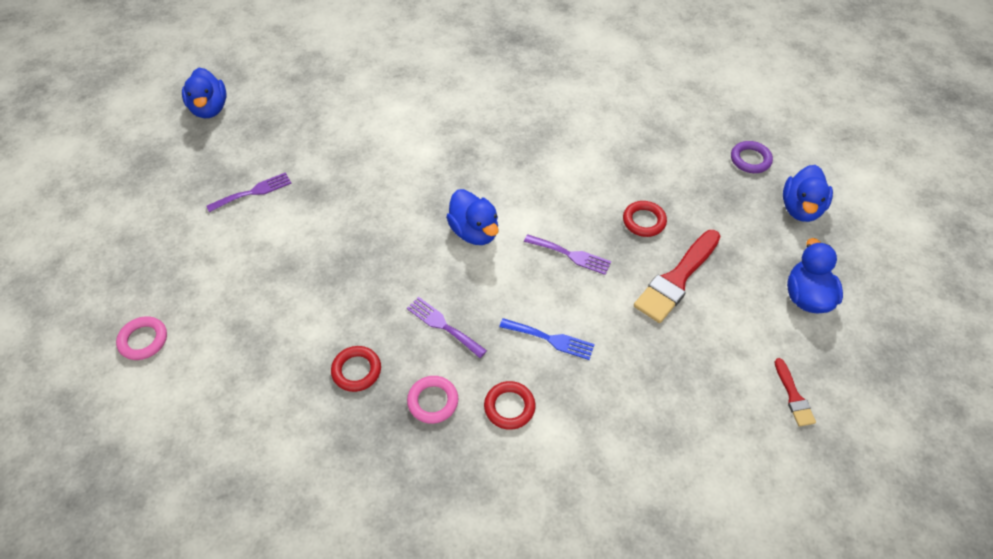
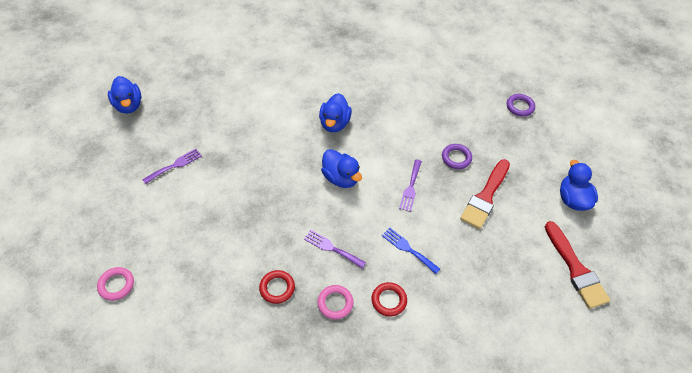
camera: 10 degrees left, 0 degrees up
(551, 339) = (408, 249): blue fork -> blue fork turned 150 degrees counterclockwise
(571, 255) = (411, 187): purple fork -> purple fork turned 90 degrees clockwise
(644, 221) = (456, 158): red ring -> purple ring
(793, 396) = (575, 269): red brush -> red brush, size x1.95
(800, 208) = (558, 138): blue duck -> blue duck (334, 123)

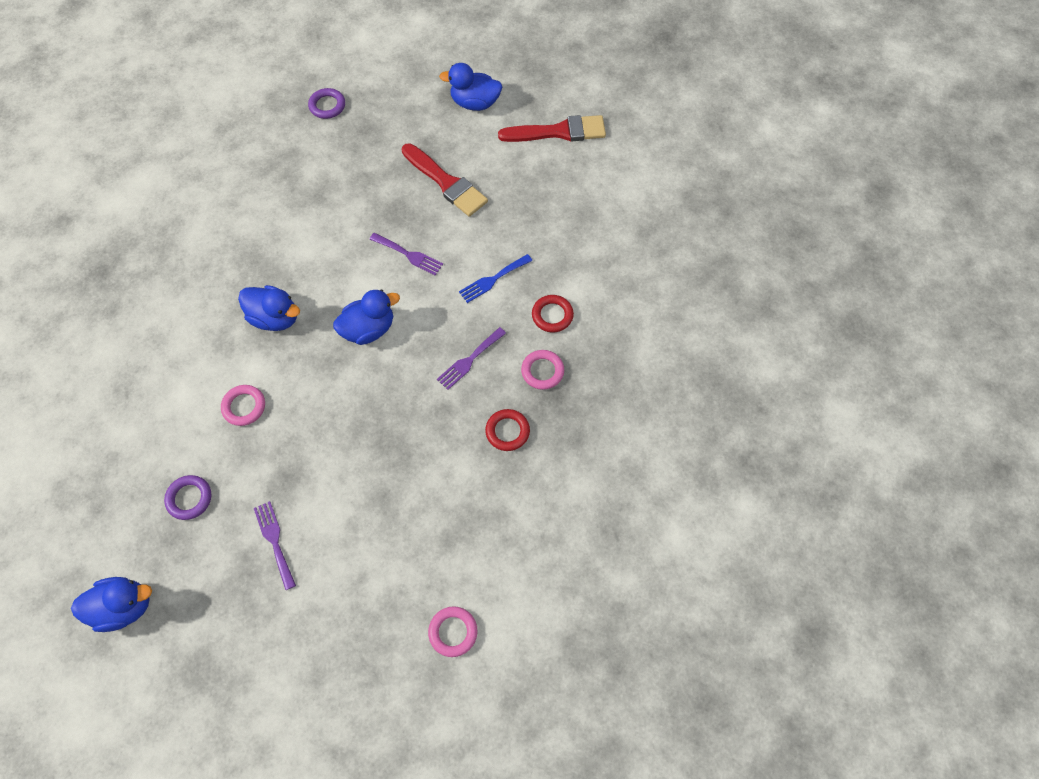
camera: 75 degrees left, 10 degrees up
(265, 125) = (244, 406): none -> pink ring
(456, 158) = (381, 195): purple ring -> purple ring (189, 498)

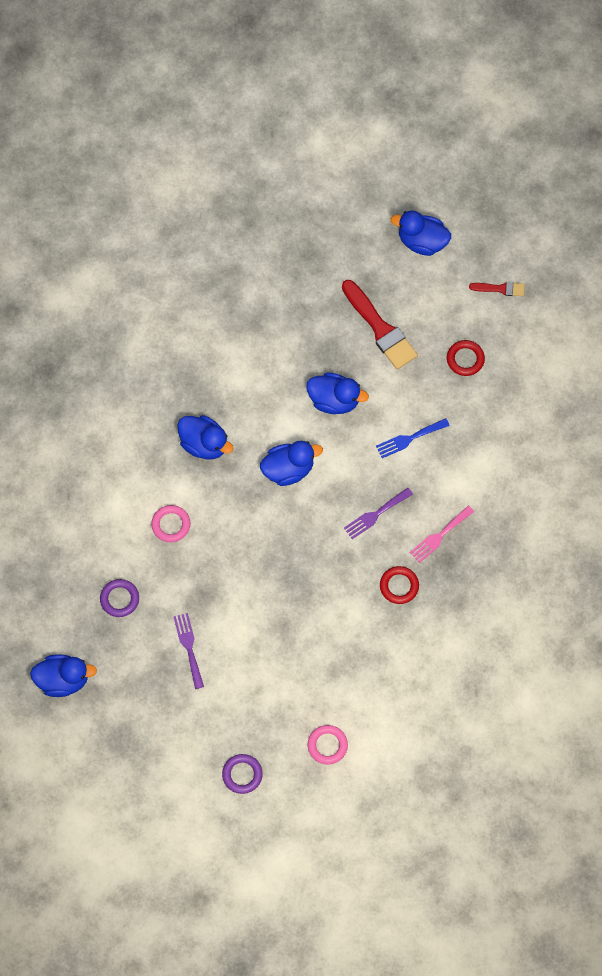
camera: 10 degrees right, 5 degrees up
(327, 106) = (273, 221): purple ring -> purple ring (242, 774)
(409, 255) = (334, 400): purple fork -> blue duck
(542, 371) = (439, 536): pink ring -> pink fork
(552, 315) = (458, 483): red ring -> red ring (465, 359)
(558, 132) = (500, 289): red brush -> red brush, size x0.51

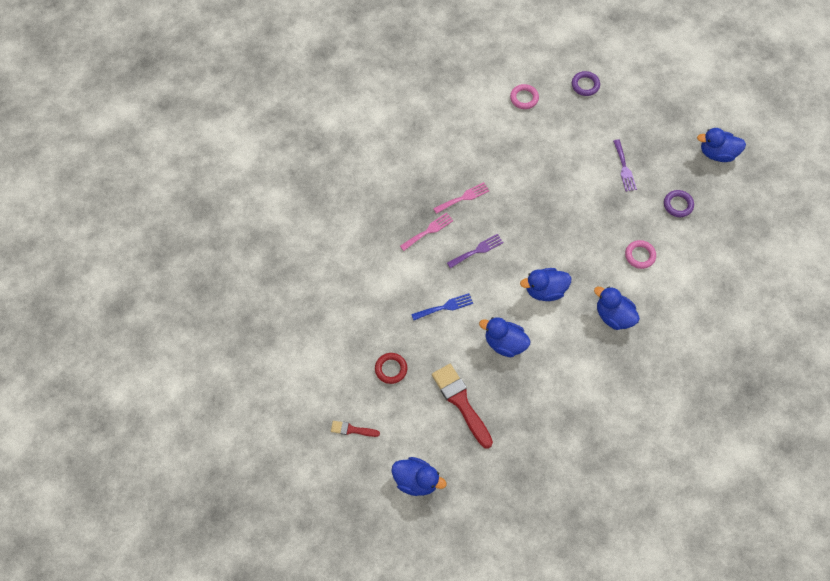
camera: 175 degrees left, 5 degrees down
(399, 586) = (463, 197): red ring -> pink fork

